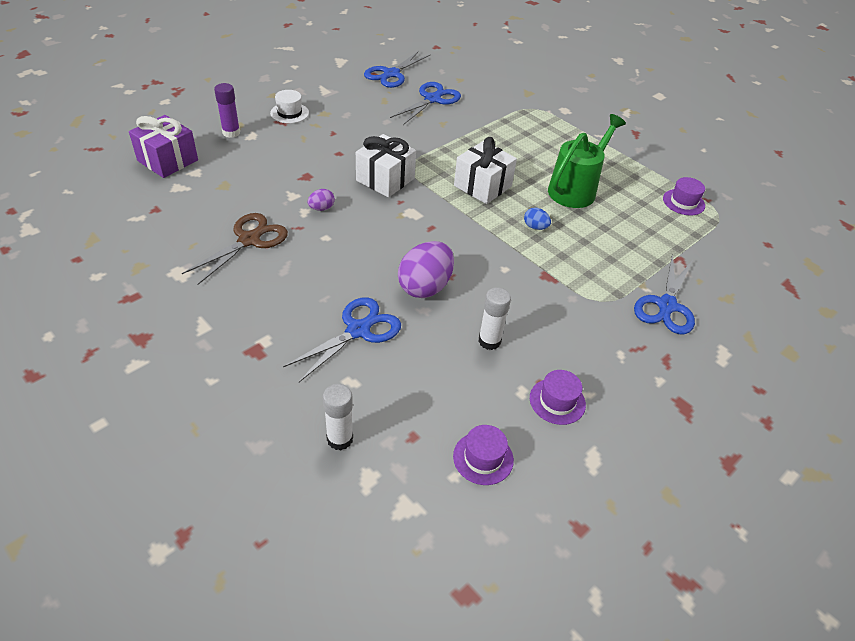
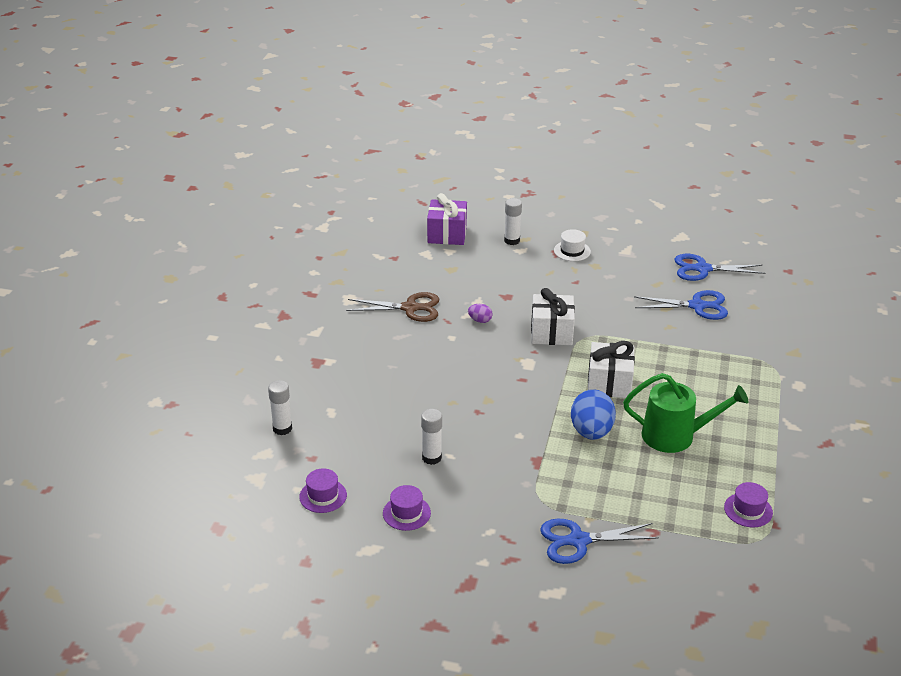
camera: 60 degrees right, 10 degrees down
(231, 133) = (512, 240): purple glue stick -> white glue stick
(358, 330) = (378, 394): blue scissors -> none
(425, 287) = (453, 404): purple egg -> none
(535, 227) = (591, 432): blue egg -> blue egg, size x2.11

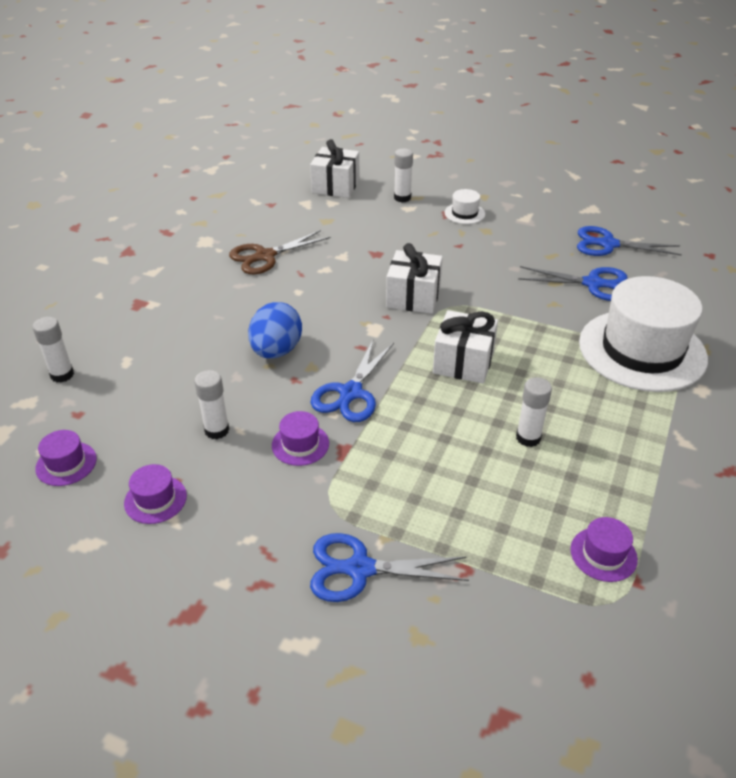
camera: 10 degrees right, 5 degrees up
(410, 308) = (265, 256): brown scissors -> brown scissors turned 135 degrees clockwise
(447, 234) = (335, 186): purple gift -> white gift
(480, 320) = (337, 276): purple egg -> none
(502, 460) = (300, 444): none -> purple hat
(527, 417) = (351, 393): none -> blue scissors
(591, 432) = (423, 420): blue egg -> blue egg (276, 351)
(675, 436) = (528, 438): green watering can -> white glue stick
(747, 358) = (642, 350): none -> white hat

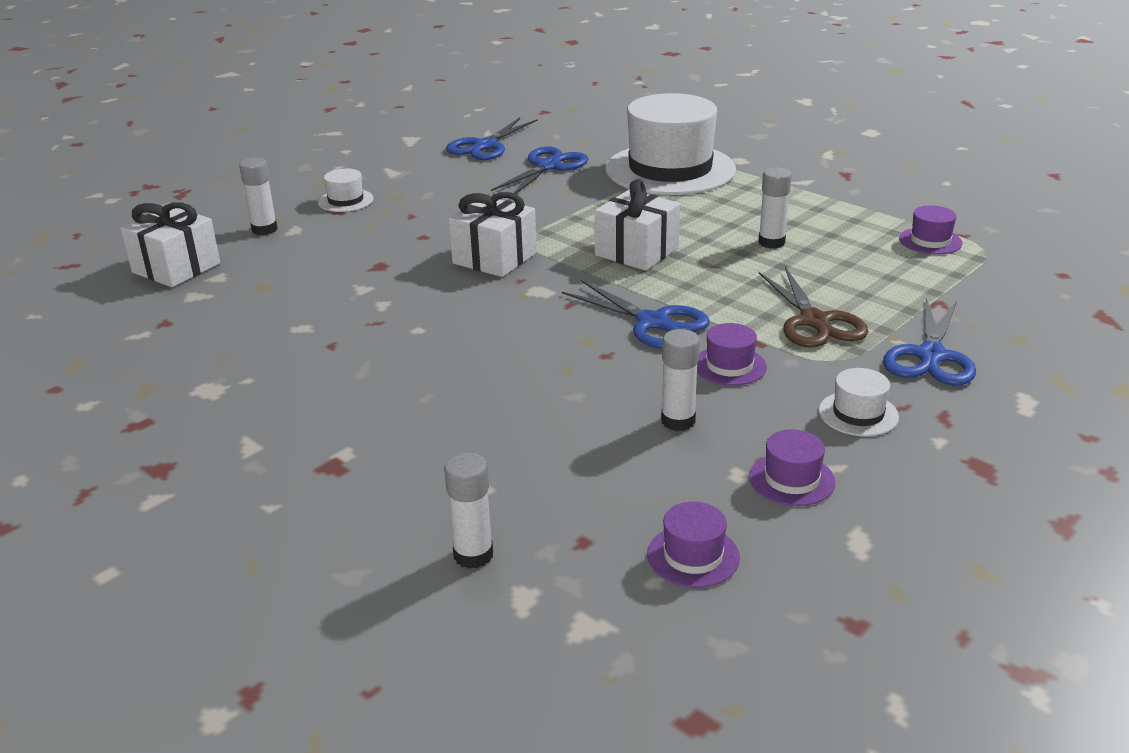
camera: 70 degrees left, 10 degrees down
(251, 528) = (858, 414): none -> white hat
(265, 256) = (306, 343): brown scissors -> brown scissors (814, 321)
(276, 351) = (539, 360): blue egg -> none

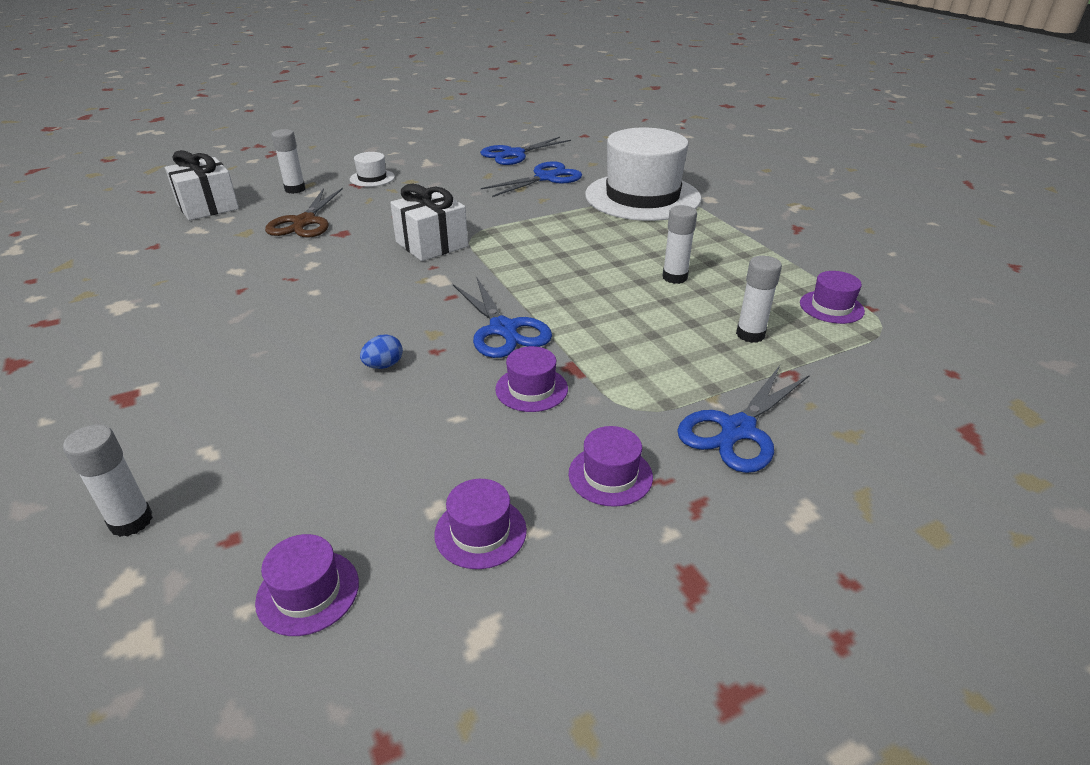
camera: 20 degrees right, 5 degrees up
(569, 379) = (383, 365): none -> blue egg
(636, 252) = (549, 262): white gift -> none
(678, 421) = (434, 434): white glue stick -> white glue stick (750, 334)
(814, 321) = (650, 363): brown scissors -> brown scissors (304, 222)
(858, 414) = (610, 475): white hat -> purple hat

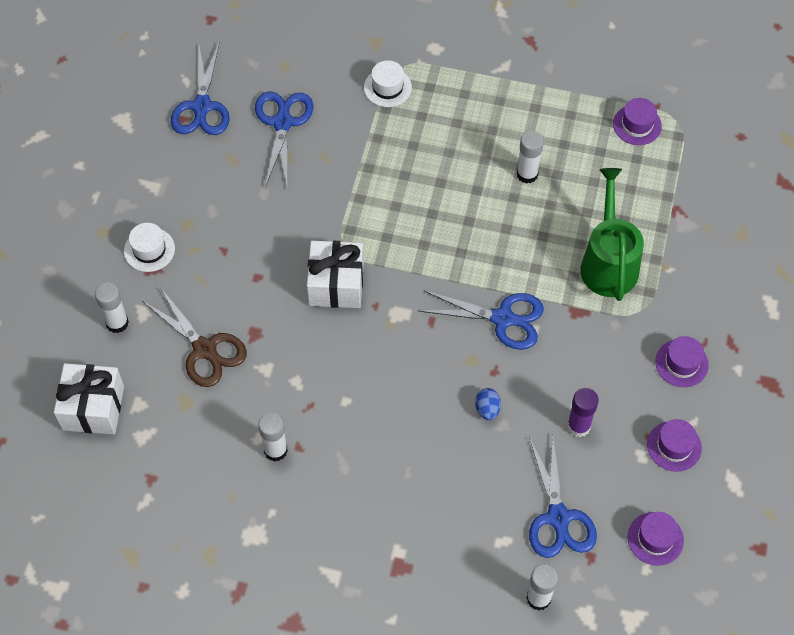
camera: 50 degrees left, 25 degrees up
(426, 435) = (578, 426): none -> purple glue stick
(531, 389) = (580, 347): purple hat -> none
(642, 197) = (387, 87): white hat -> white hat, size x0.41
(658, 360) = (608, 263): none -> green watering can
(738, 430) = (697, 279): blue scissors -> blue scissors (558, 517)
(750, 334) = (625, 194): white glue stick -> white glue stick (275, 450)

